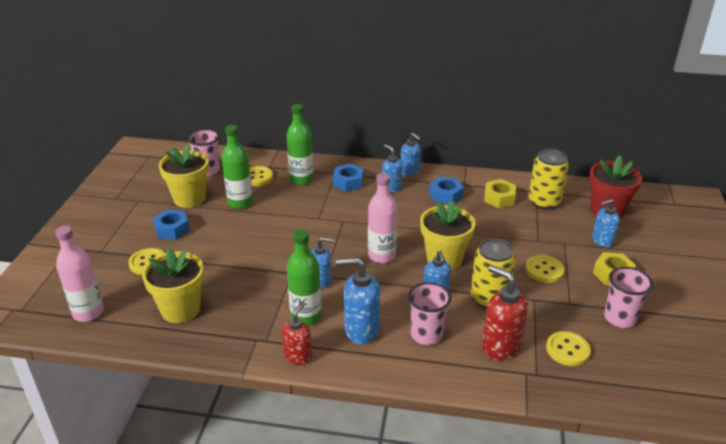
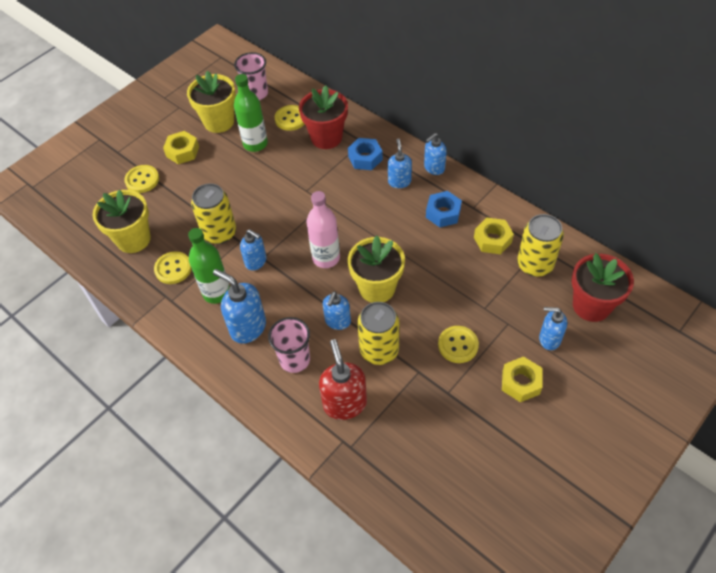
camera: 35 degrees right, 20 degrees up
(88, 312) = (71, 211): pink bottle -> none
(172, 229) = (182, 151): blue nut -> yellow nut
(266, 273) = (219, 233): none -> yellow can
(298, 356) = (182, 328): red soap dispenser -> none
(301, 179) = (326, 137): green bottle -> red flower pot
(409, 171) = (434, 168): blue soap dispenser -> blue soap dispenser turned 60 degrees clockwise
(567, 350) = (399, 438): yellow button -> yellow button (173, 268)
(619, 318) = (479, 433): pink cup -> none

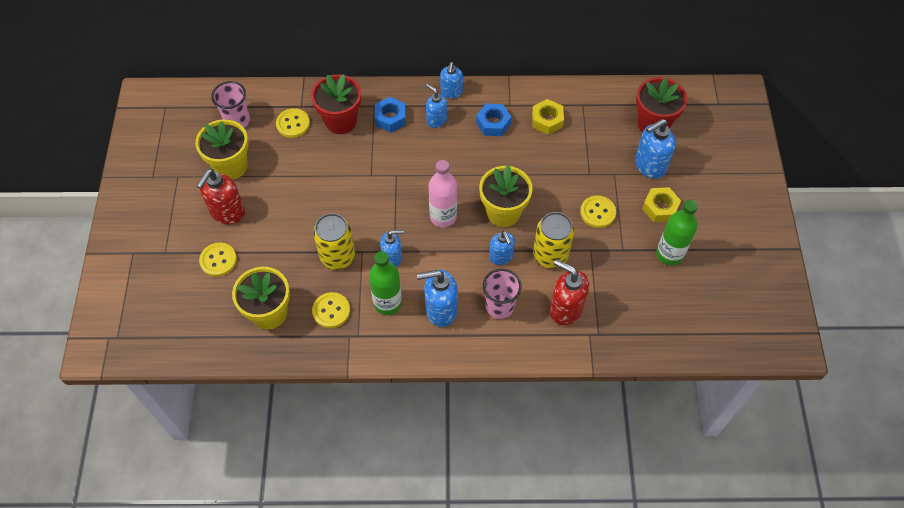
camera: 45 degrees left, 5 degrees up
(182, 151) = (227, 212): yellow nut -> red soap dispenser
(255, 144) = (285, 164): green bottle -> green bottle (669, 254)
(535, 264) = (592, 119): yellow can -> none
(549, 339) = (649, 166): blue soap dispenser -> blue soap dispenser, size x1.56

